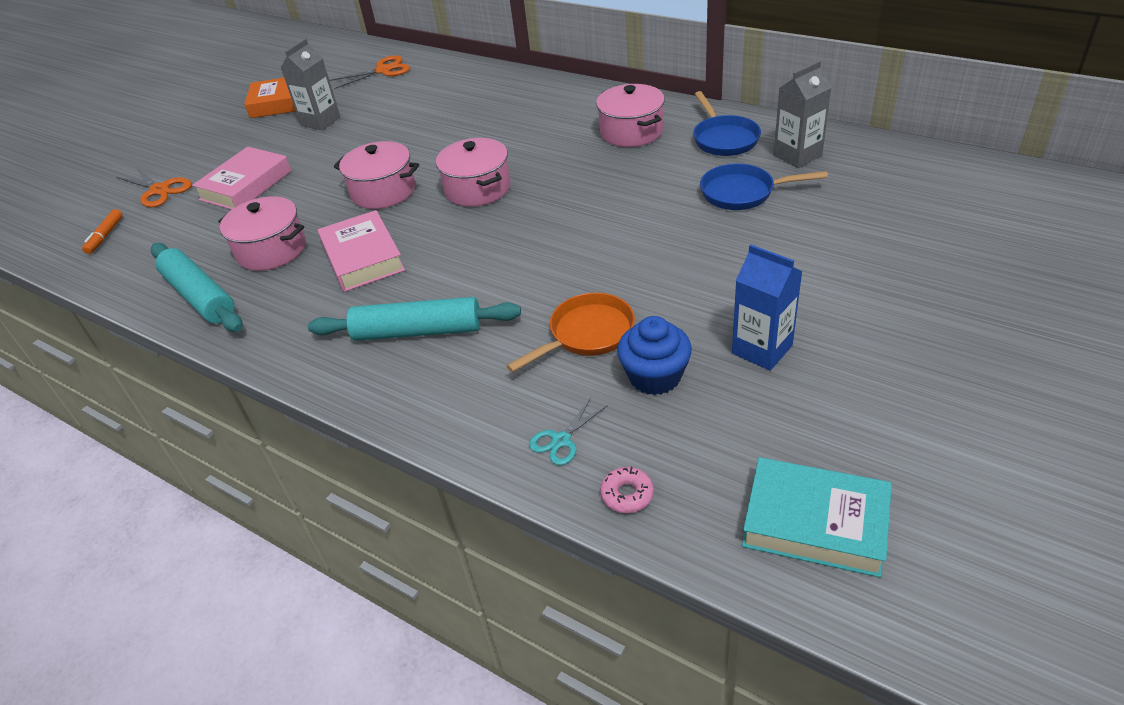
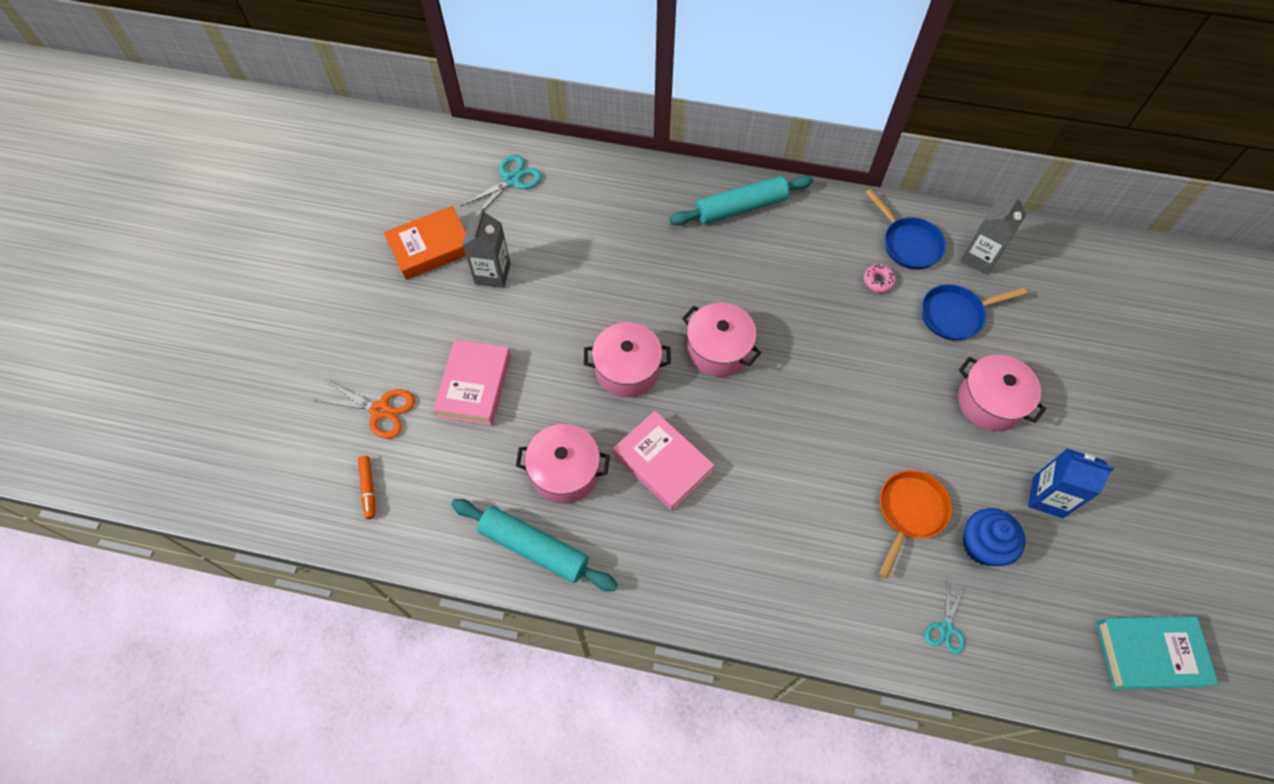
camera: 25 degrees left, 20 degrees up
(383, 70) = (511, 180): orange scissors -> turquoise scissors
(417, 331) = (767, 542): turquoise rolling pin -> turquoise rolling pin (740, 207)
(627, 494) = (1017, 666): pink donut -> pink donut (878, 281)
(631, 132) = (821, 245): pink pot -> pink pot (990, 402)

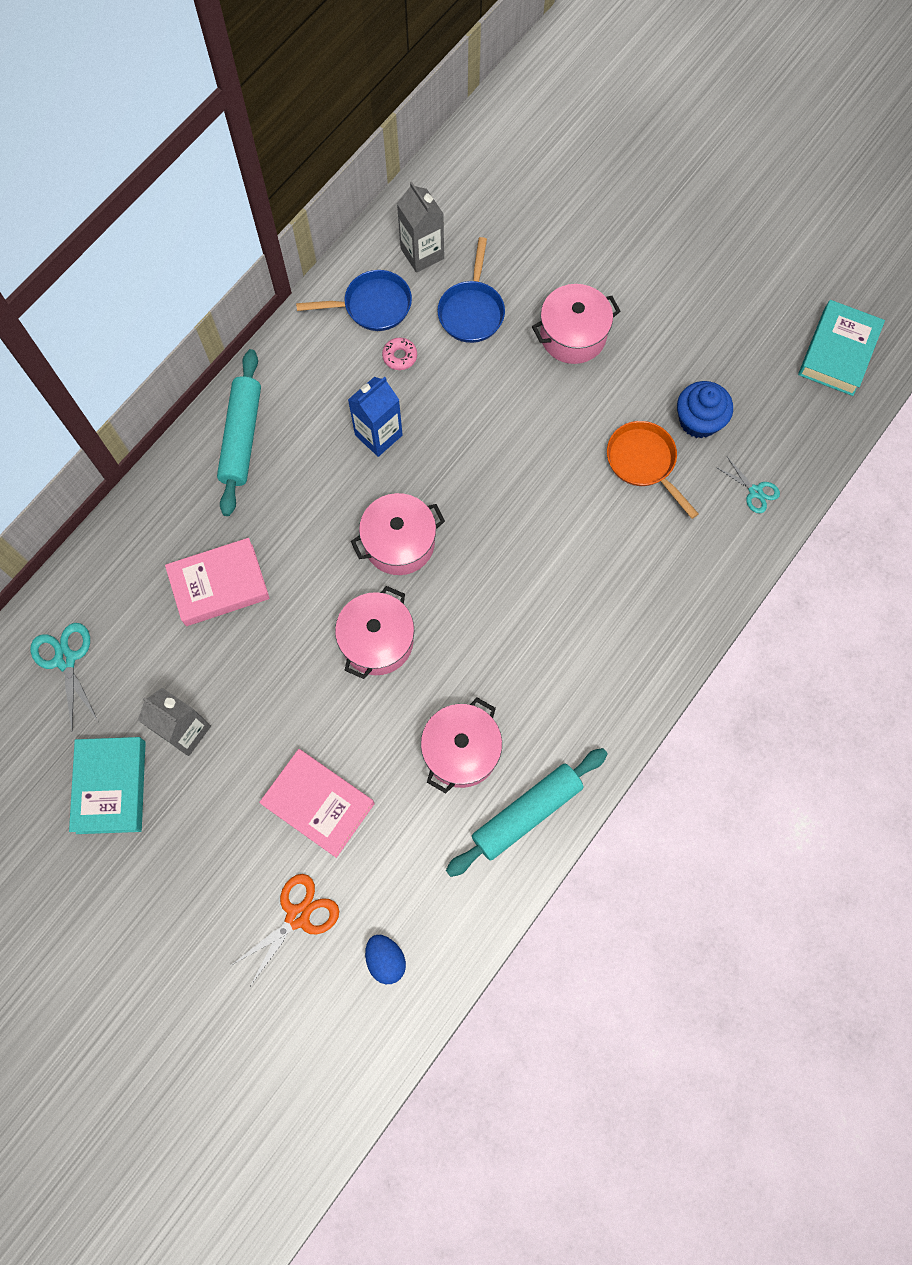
camera: 65 degrees left, 10 degrees up
(368, 489) = (386, 959): orange marker -> blue egg
(431, 247) = (111, 787): orange book -> turquoise book
(662, 463) = (496, 653): pink book -> pink book (219, 585)
(1047, 497) = (680, 344): blue carton -> blue carton (378, 435)

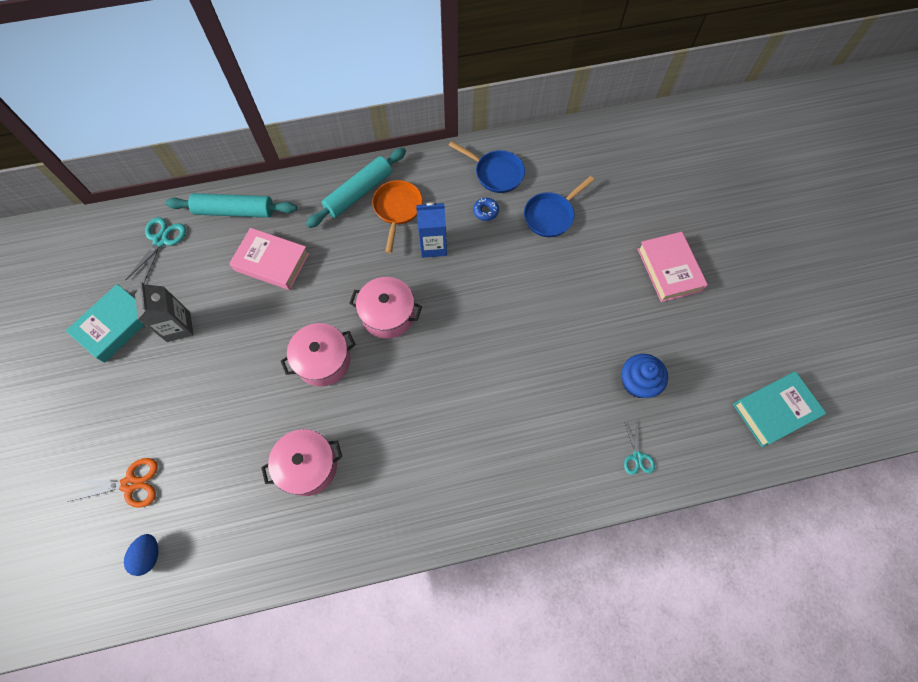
camera: 40 degrees right, 5 degrees down
(318, 804) = (203, 428): pink book -> pink book (669, 270)
(400, 356) = (485, 211): pink donut -> blue donut
(422, 253) = (551, 164): grey carton -> none
(526, 813) = (309, 539): turquoise rolling pin -> turquoise rolling pin (235, 211)
(573, 335) = (601, 272): pink pot -> none
(643, 462) = (578, 381): orange pan -> orange pan (397, 209)

